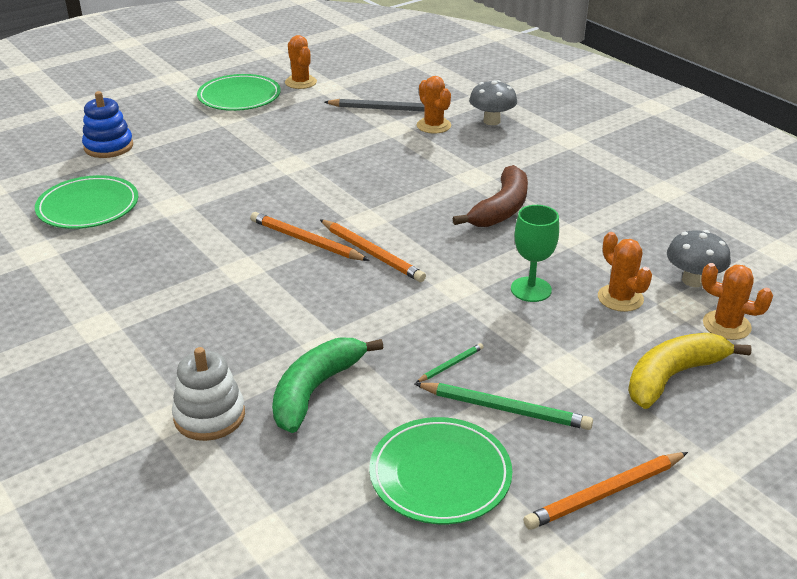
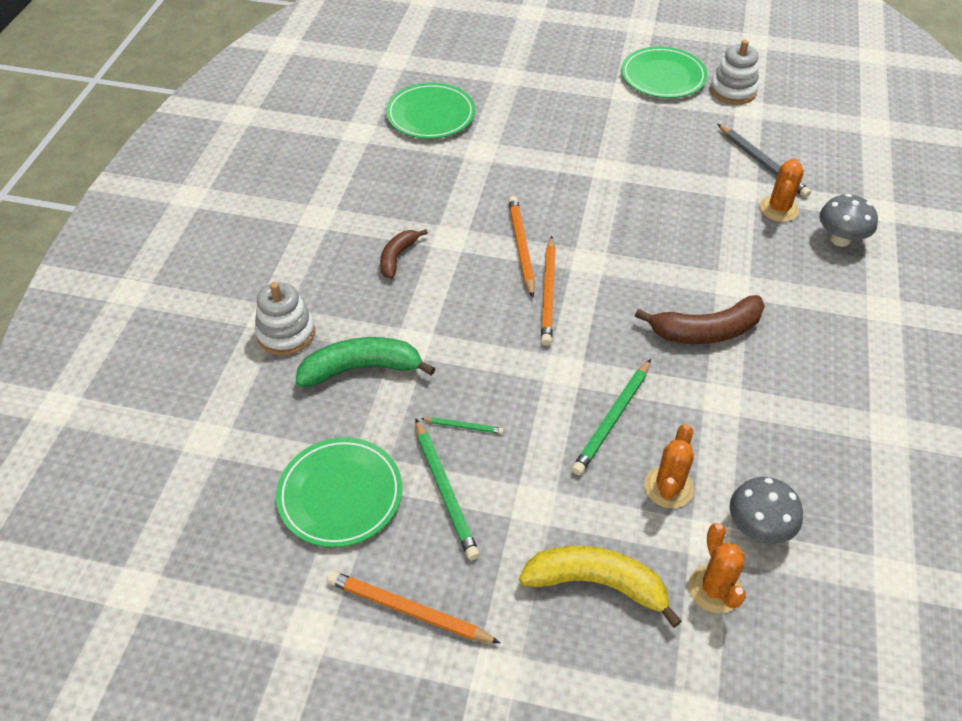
camera: 50 degrees right, 15 degrees up
(108, 146) = (510, 68): blue stacking toy -> none
(219, 306) = (397, 257): none -> brown banana
(300, 82) = (733, 91): orange cactus -> white stacking toy
(531, 289) = (612, 419): green goblet -> green pencil

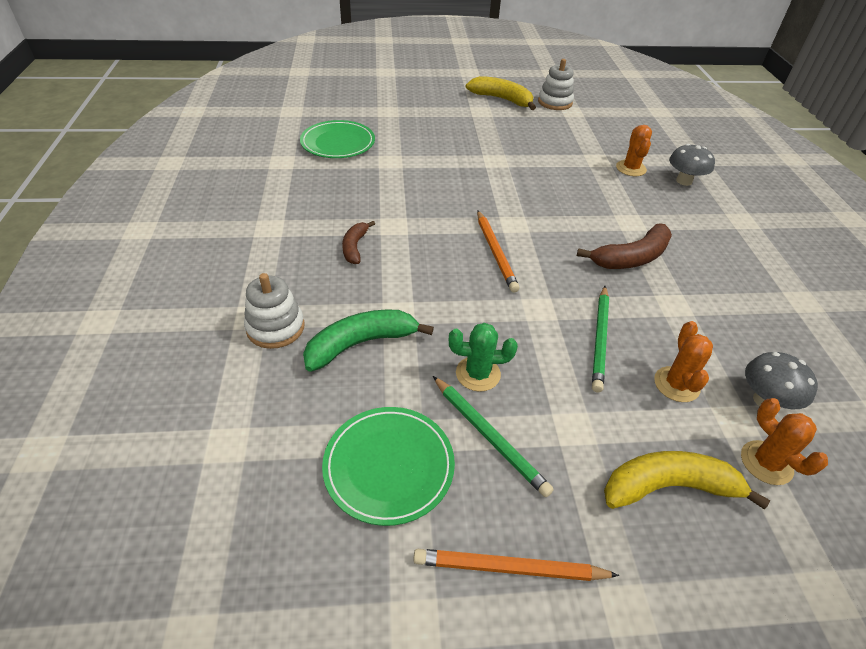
camera: 20 degrees left, 5 degrees down
(463, 426) = (478, 374): green pencil -> green cactus
(521, 247) = (456, 223): orange pencil -> none
(663, 76) = (502, 99): green plate -> yellow banana
(762, 163) = (601, 142): grey pencil -> none

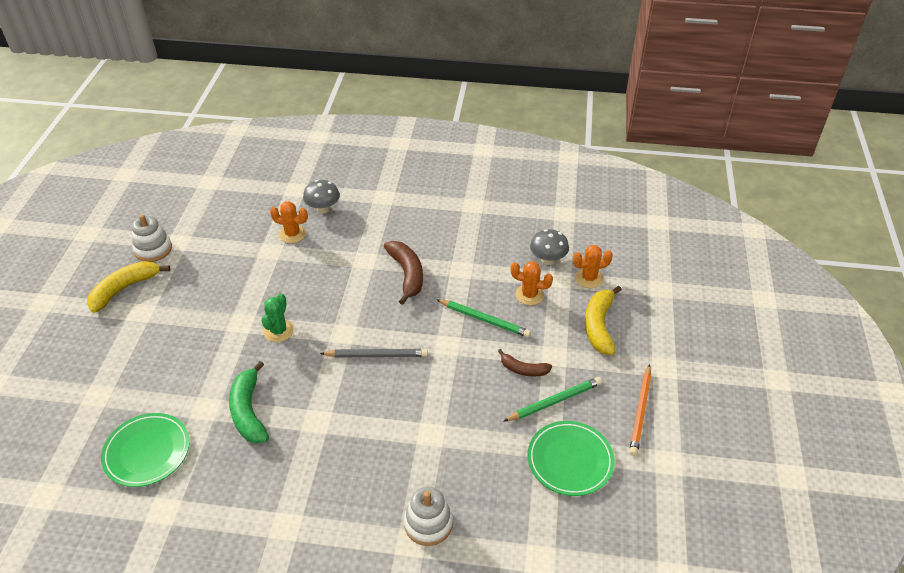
camera: 75 degrees left, 0 degrees up
(355, 247) = (339, 455): brown banana -> brown banana (523, 369)
(361, 344) = (459, 464): green banana -> green banana (249, 411)
(478, 374) = (502, 396): green cactus -> green cactus (278, 331)
(495, 252) = (376, 355): orange pencil -> grey pencil

